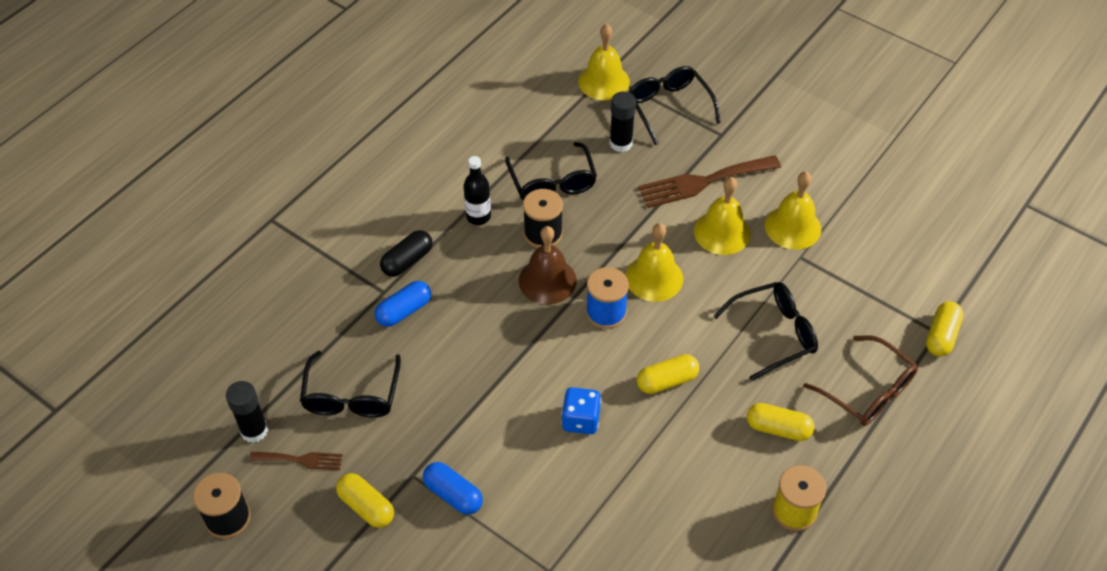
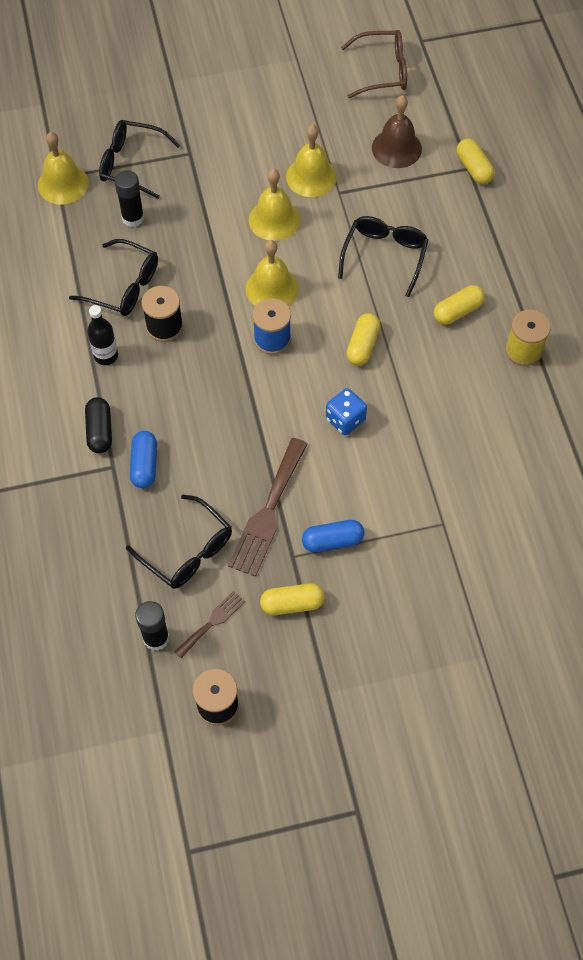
camera: 50 degrees left, 10 degrees up
(547, 280) = (209, 354): brown bell -> brown bell (396, 148)
(703, 182) = (220, 196): brown fork -> brown fork (268, 512)
(868, 391) = (476, 240): brown glasses -> brown glasses (383, 71)

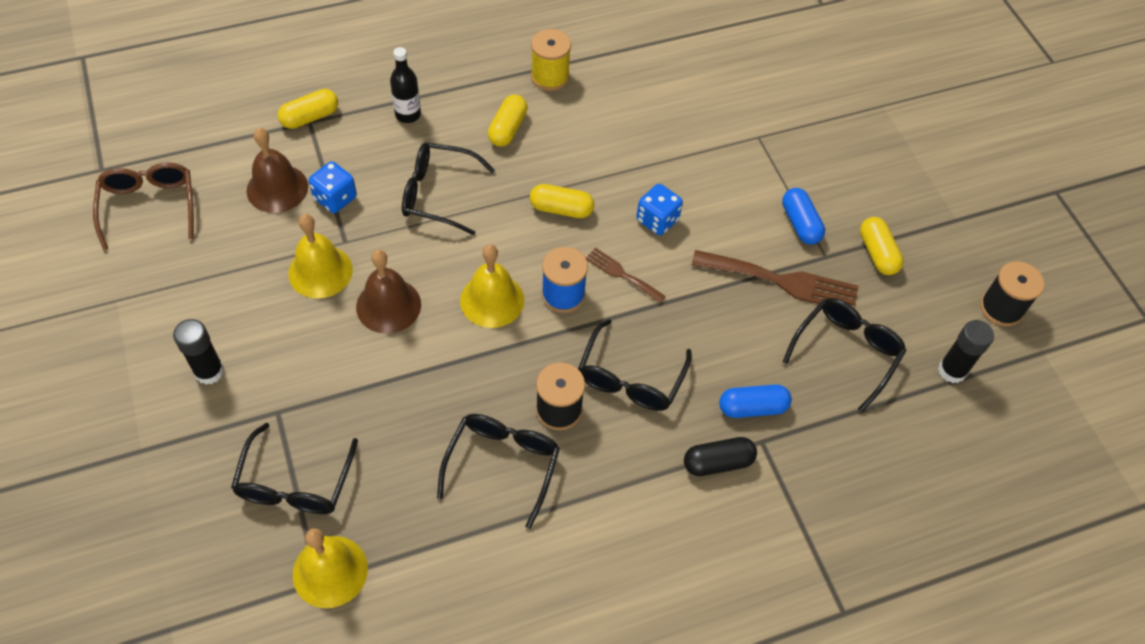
camera: 100 degrees left, 5 degrees down
(106, 356) = (610, 471): black bottle -> black bottle (408, 114)
(133, 218) = (389, 469): black glue stick -> black glue stick (209, 371)
(185, 379) = (630, 378): none -> black glasses
(212, 622) = (918, 321): brown fork -> brown fork (621, 274)
(274, 219) = (388, 305): yellow bell -> brown bell
(384, 186) = (335, 198): none -> blue dice
(457, 311) = (508, 129): yellow capsule -> yellow capsule turned 60 degrees clockwise

